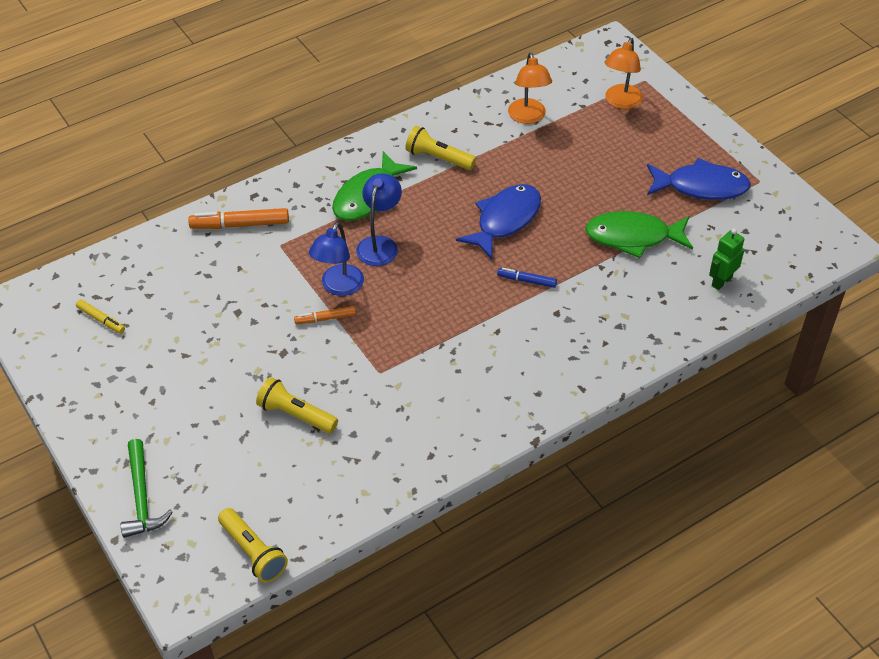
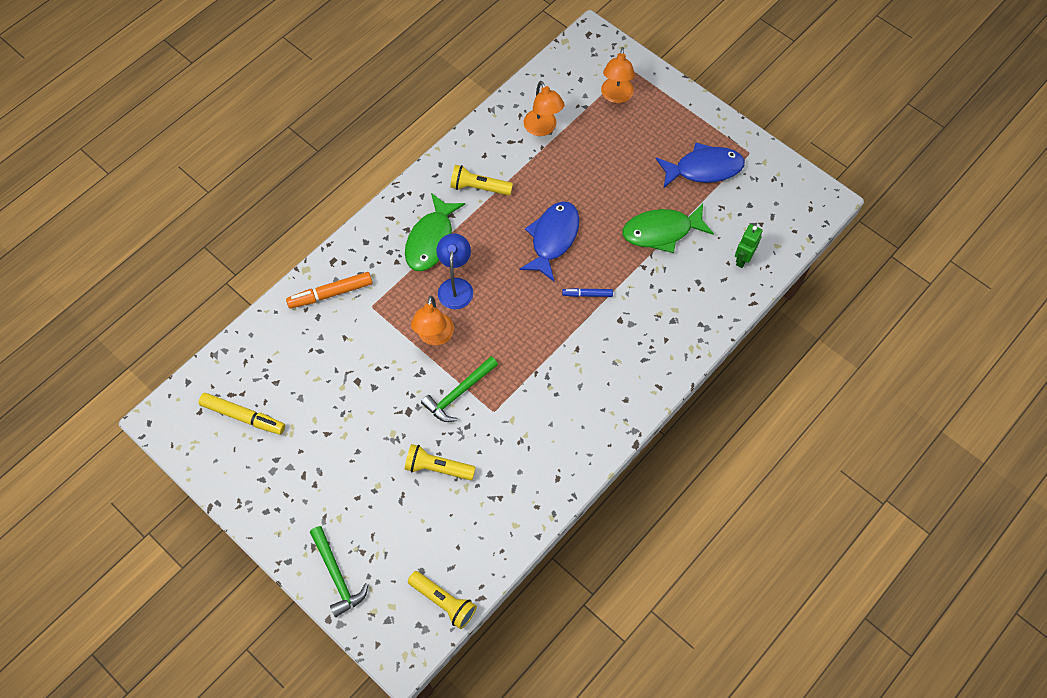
camera: 15 degrees left, 15 degrees up
(101, 320) = (243, 416): yellow marker -> yellow marker, size x1.71
(325, 319) = (433, 370): orange marker -> none
(338, 287) = (434, 337): blue lamp -> orange lamp
(346, 347) = (458, 393): none -> green hammer

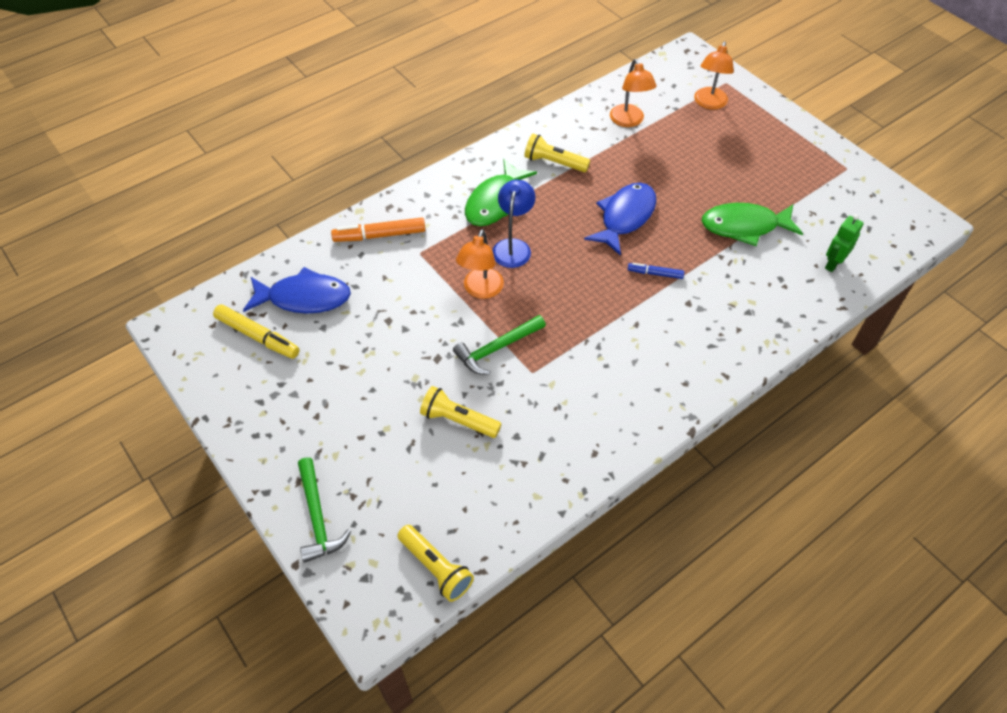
camera: 10 degrees right, 10 degrees down
(704, 169) = (796, 176): blue fish -> blue fish (304, 298)

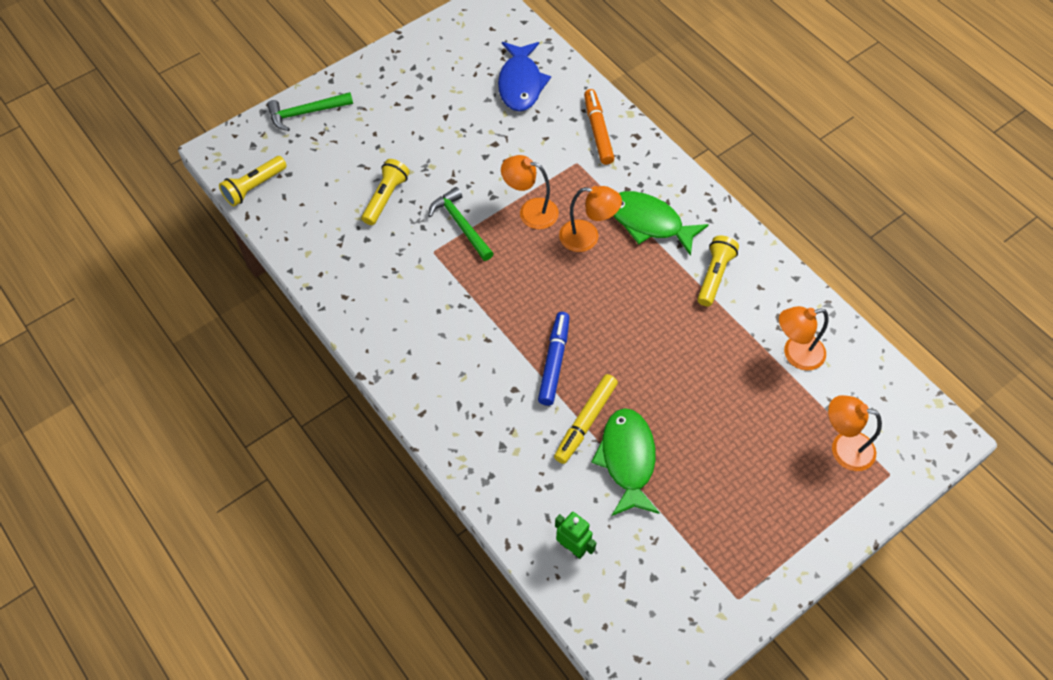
camera: 90 degrees right, 5 degrees up
(258, 336) = (479, 58): yellow marker -> yellow marker (585, 422)
(513, 246) = (587, 237): blue lamp -> orange lamp
(625, 217) = (634, 339): blue fish -> none
(655, 274) = (554, 362): blue marker -> blue marker, size x1.71

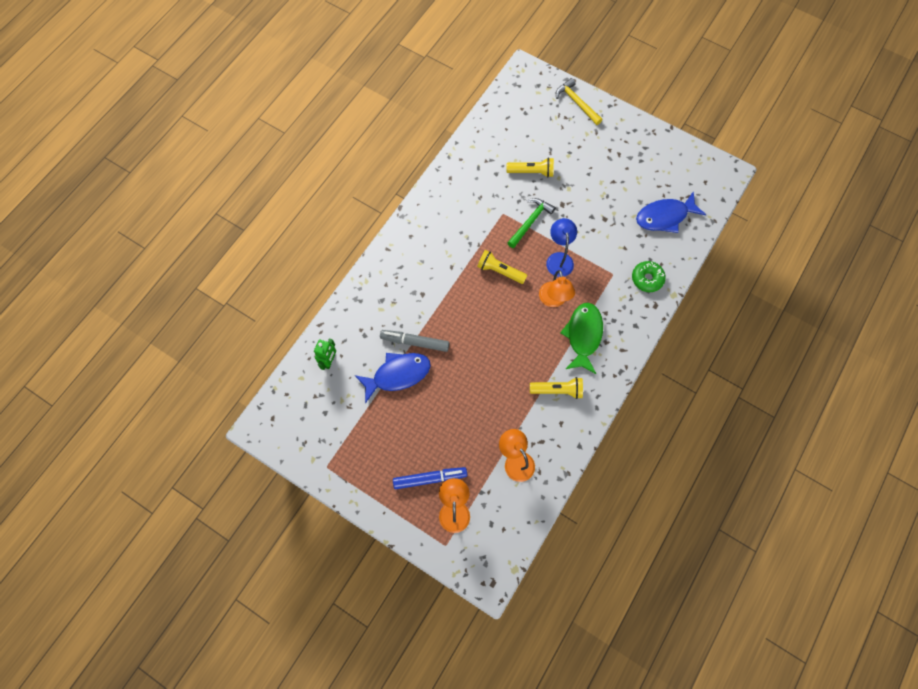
camera: 70 degrees right, 10 degrees up
(254, 187) = (507, 99): yellow flashlight -> yellow flashlight (500, 271)
(305, 113) = (576, 102): green hammer -> yellow hammer
(530, 211) = (559, 259): orange lamp -> blue lamp
(554, 362) = (450, 310): blue marker -> blue marker (430, 478)
(585, 422) = (415, 342): yellow marker -> grey marker
(598, 131) = (647, 279): orange marker -> green donut
(627, 459) = (397, 375): green fish -> blue fish

